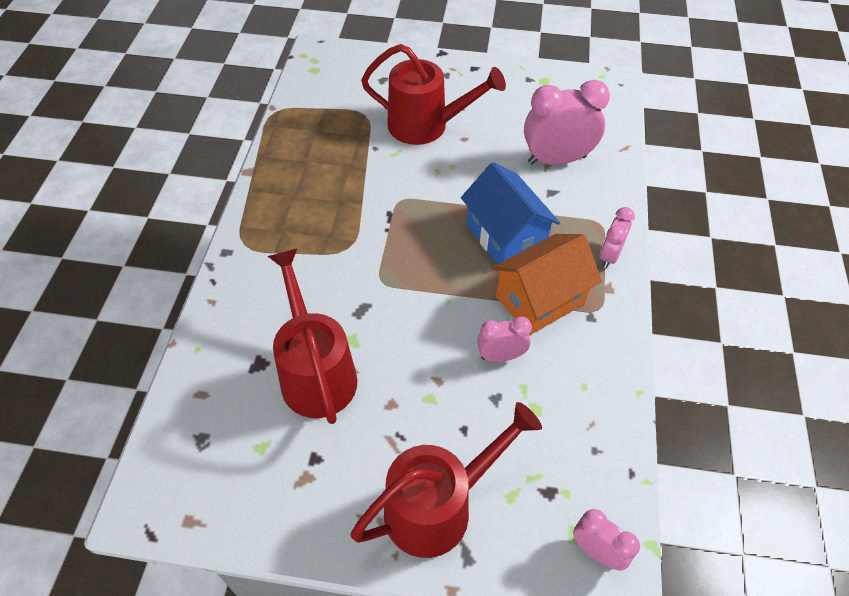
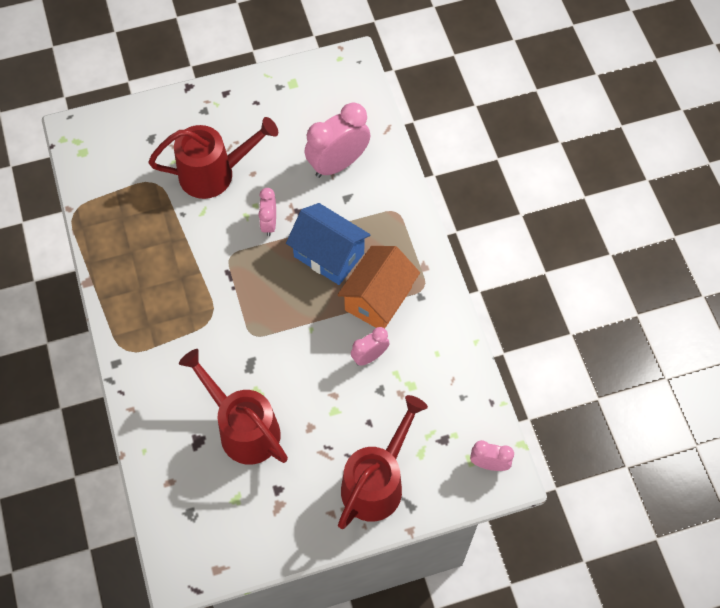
camera: 25 degrees left, 10 degrees up
(609, 256) = (414, 238): pink clock -> pink clock (269, 223)

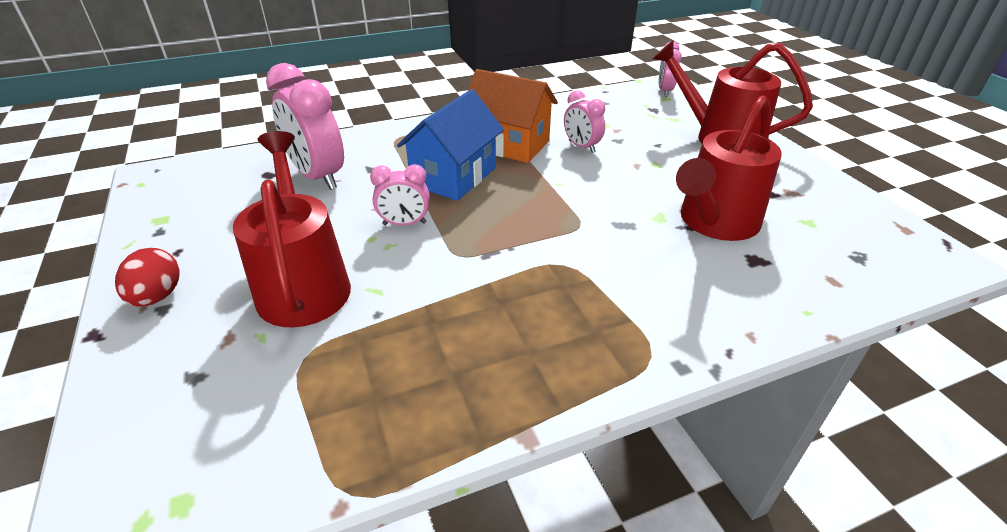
camera: 95 degrees left, 25 degrees down
(214, 105) = (157, 297): none -> red egg

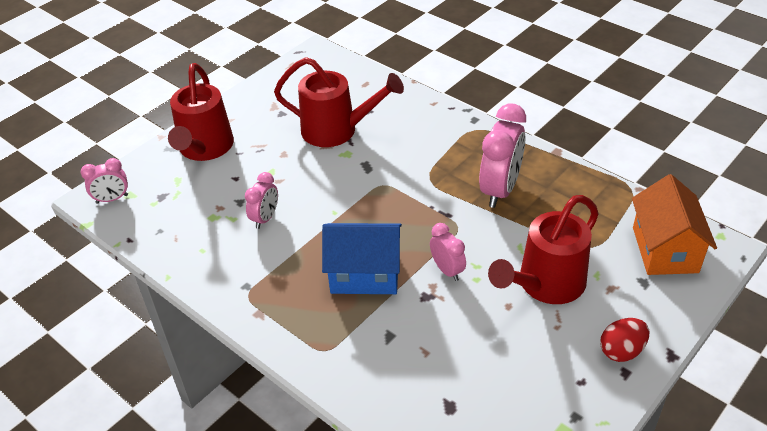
camera: 115 degrees left, 5 degrees up
(318, 177) = (427, 365): pink clock -> pink clock (500, 190)
(509, 144) = (288, 263): orange house -> orange house (665, 250)

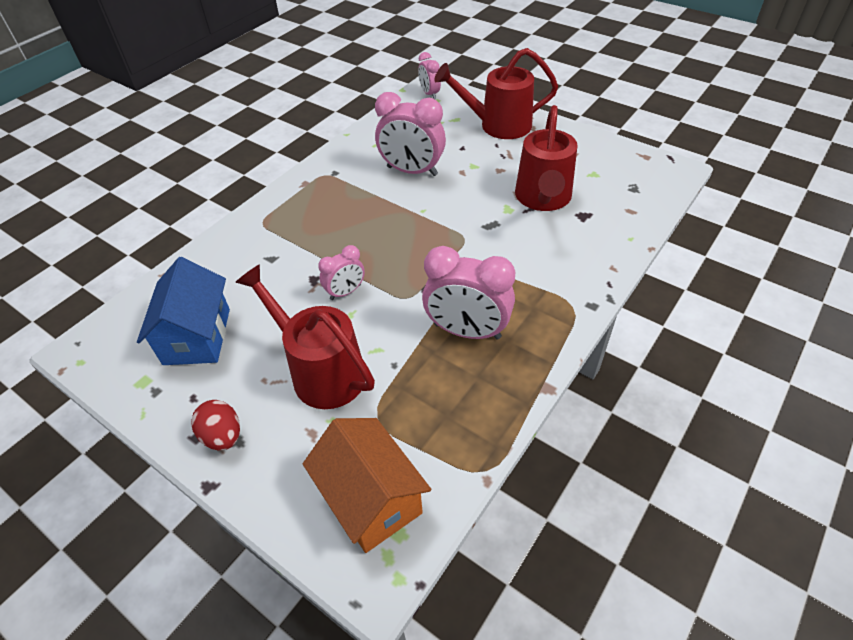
camera: 85 degrees right, 5 degrees up
(265, 218) = (412, 171): pink clock -> pink clock, size x1.82
(365, 274) = (343, 237): blue house -> blue house (197, 336)
(665, 250) = (371, 499): orange house -> orange house turned 60 degrees clockwise

